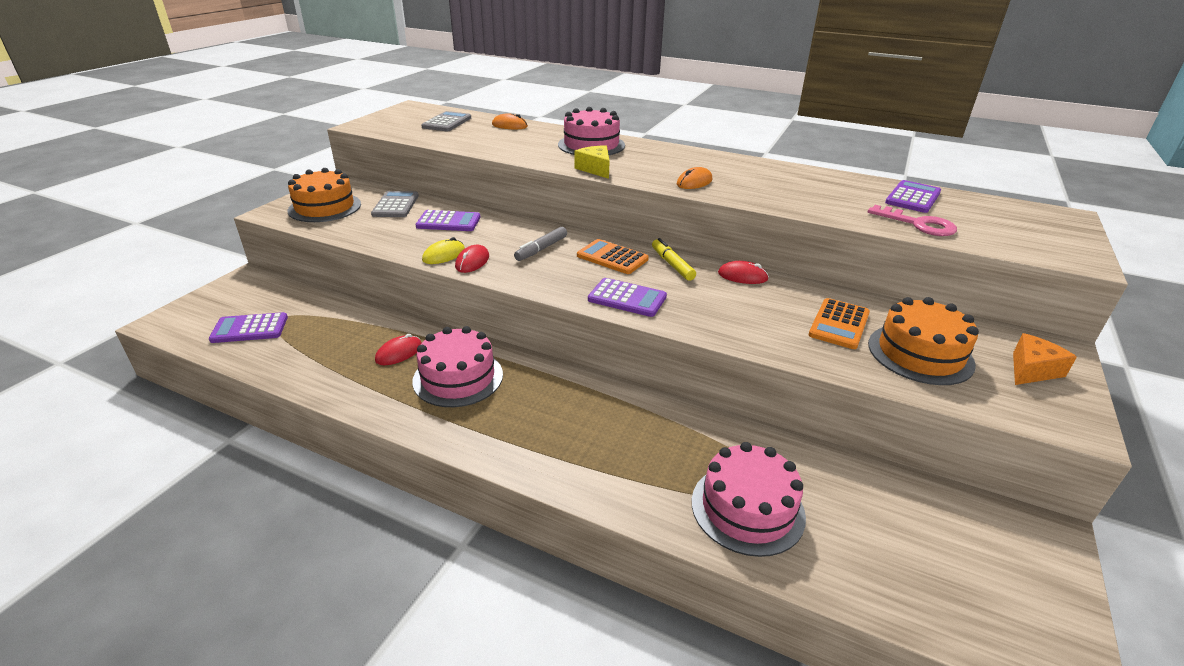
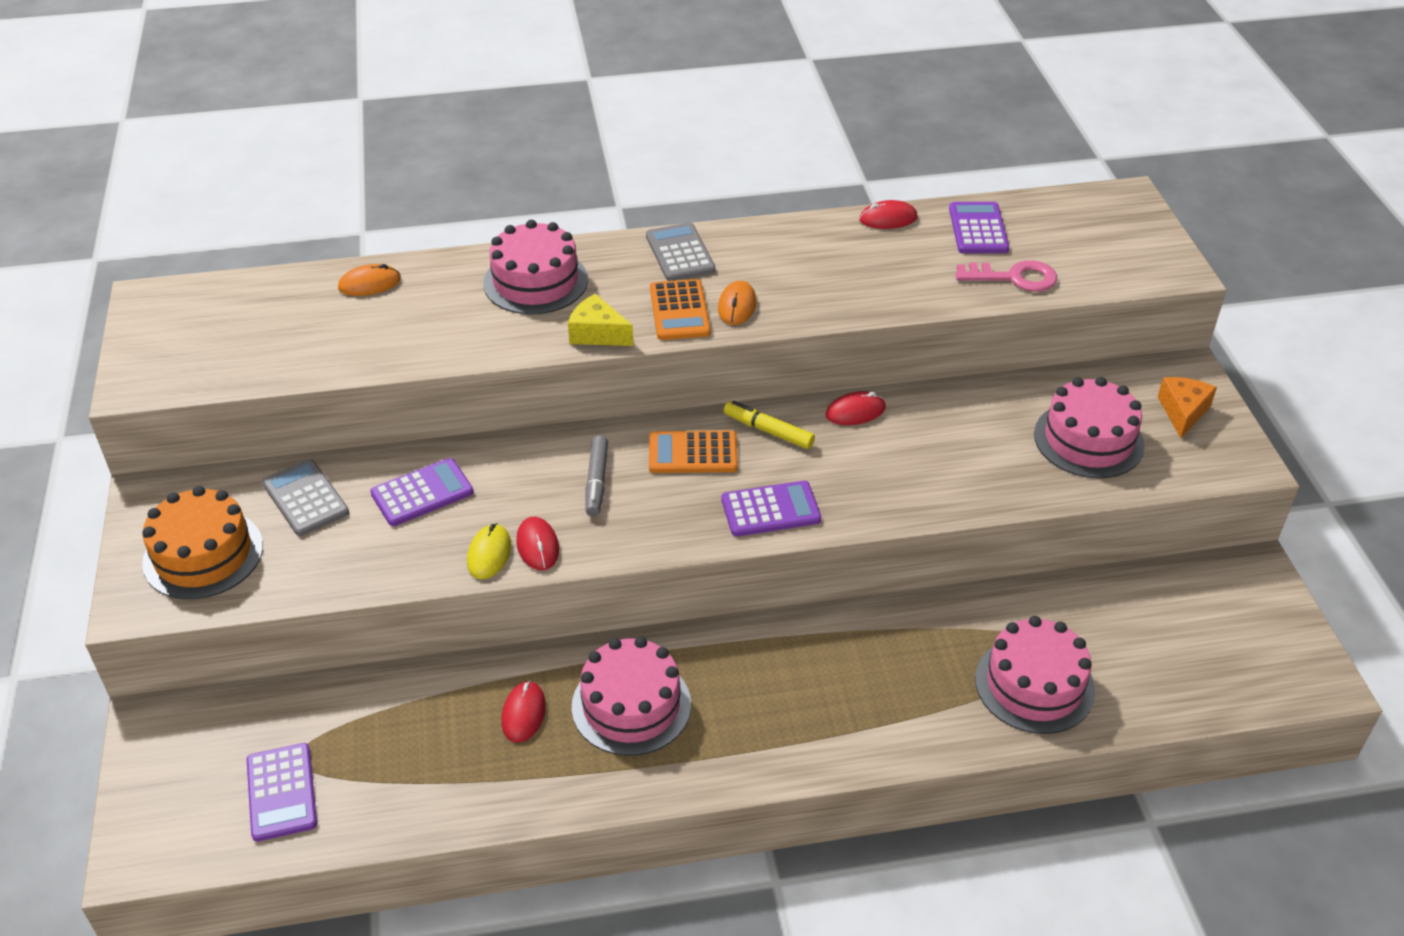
camera: 35 degrees left, 10 degrees up
(249, 329) = (281, 792): purple calculator -> purple calculator turned 60 degrees counterclockwise
(447, 122) = (265, 317): grey calculator -> grey calculator (680, 253)
(839, 324) = (997, 437): orange calculator -> orange calculator (679, 311)
(846, 177) = (888, 219): none -> red mouse
(920, 354) = (1088, 440): orange cake -> pink cake

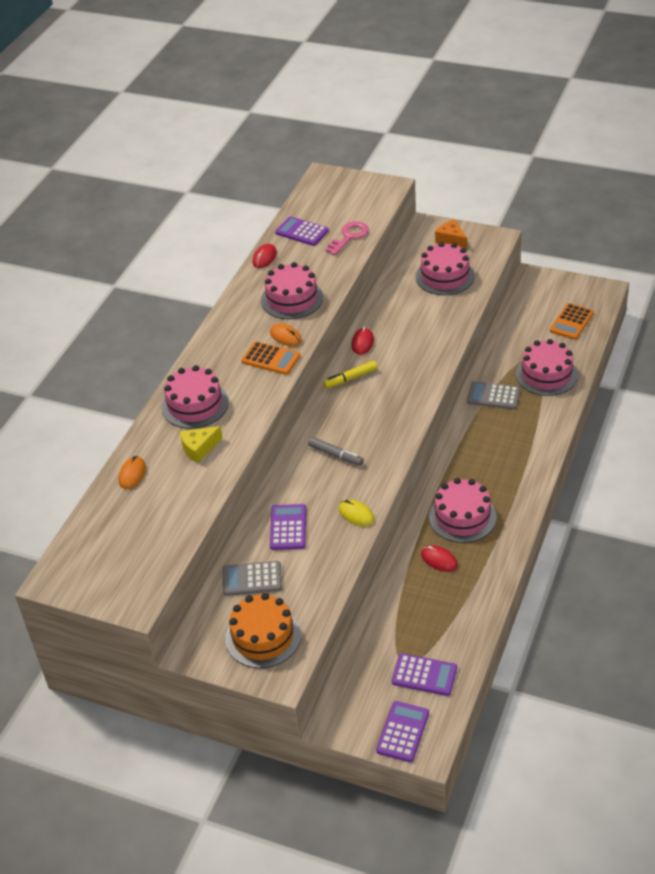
camera: 55 degrees left, 0 degrees up
(538, 546) = (365, 493): red mouse -> none
(597, 333) = (262, 395): yellow cheese -> yellow cheese (199, 448)
(680, 253) = (222, 341): grey calculator -> grey calculator (493, 396)
(693, 453) = (344, 412): orange calculator -> orange calculator (571, 322)
(770, 510) = (406, 399): purple calculator -> purple calculator (403, 732)
(822, 279) = (292, 299): none -> pink cake

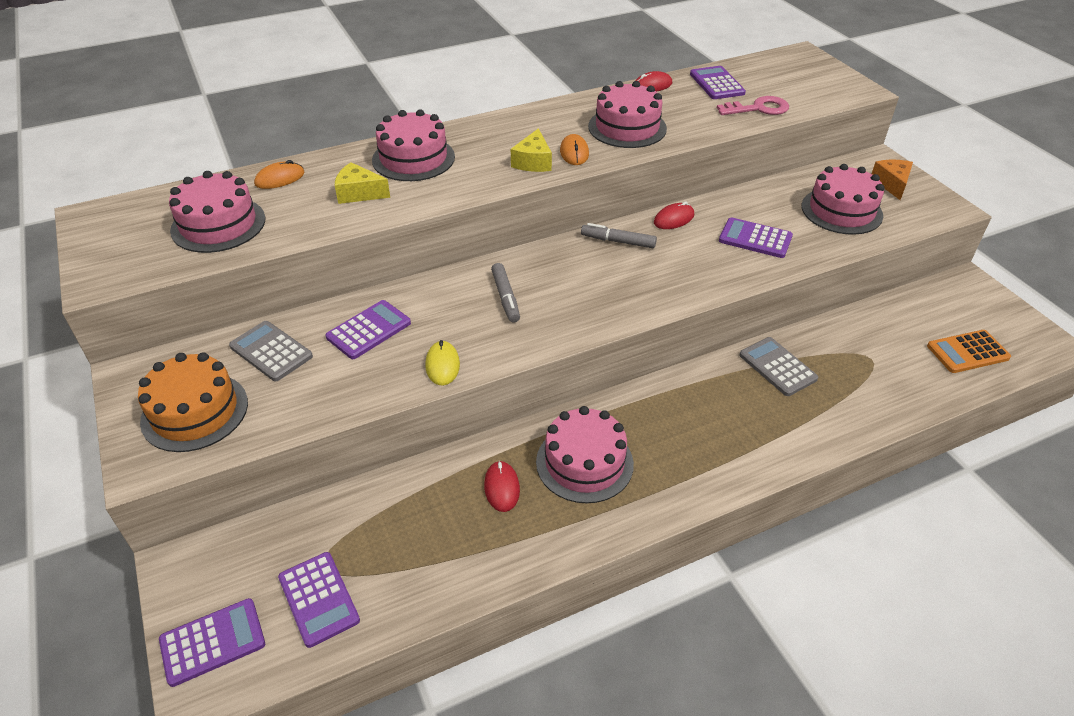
camera: 40 degrees right, 0 degrees up
(271, 359) = (533, 162): orange calculator -> yellow cheese
(350, 378) = (618, 241): yellow marker -> grey marker
(421, 326) = (755, 239): none -> purple calculator
(546, 375) = (869, 386): pink cake -> pink cake (218, 224)

